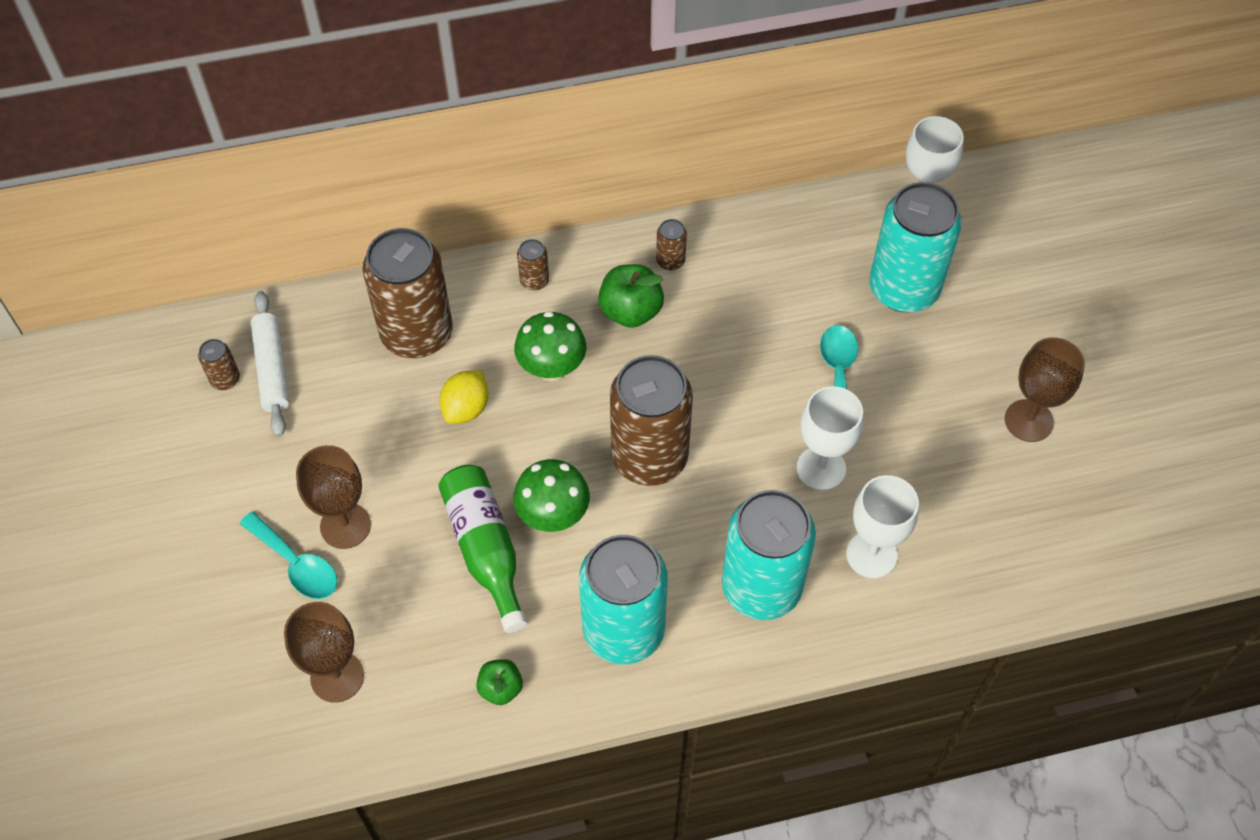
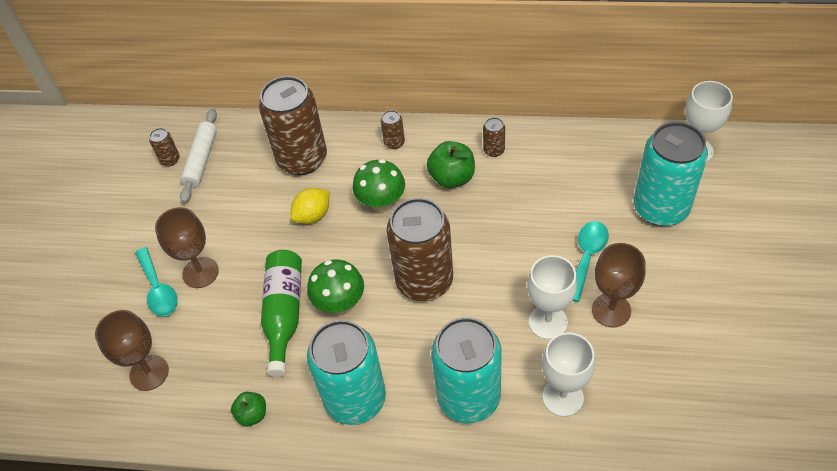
camera: 25 degrees right, 5 degrees down
(1028, 421) = (727, 329): brown goblet -> brown goblet (611, 310)

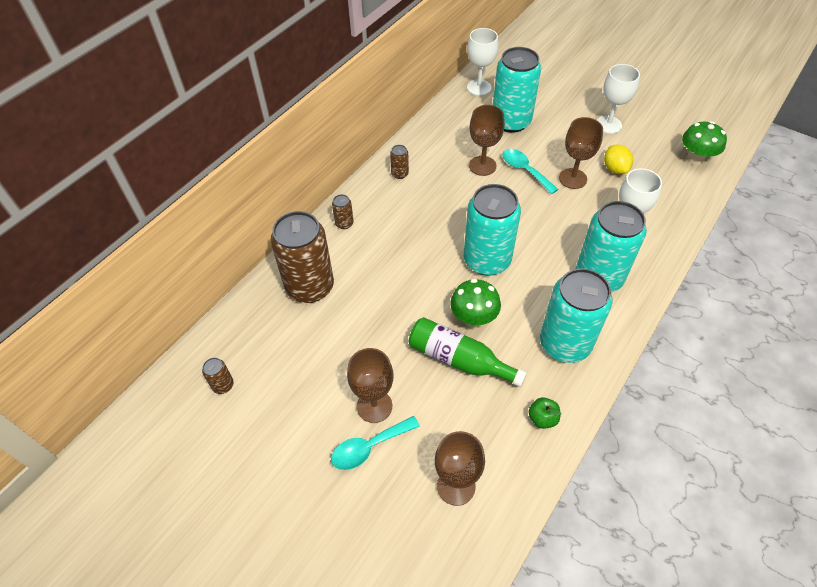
camera: 65 degrees left, 0 degrees up
(158, 289) = (369, 447): turquoise spoon -> turquoise spoon turned 150 degrees clockwise
(201, 160) = (246, 360): white rolling pin -> none
(313, 215) = (375, 302): yellow lemon -> yellow lemon (615, 169)
(381, 203) = (397, 255): green mushroom -> green mushroom (695, 159)
(424, 281) = (487, 260): brown can -> turquoise can
(452, 177) = (406, 206): green apple -> none
(548, 322) = (563, 211): white goblet -> white goblet (608, 125)
(563, 214) = (482, 166): none -> brown goblet

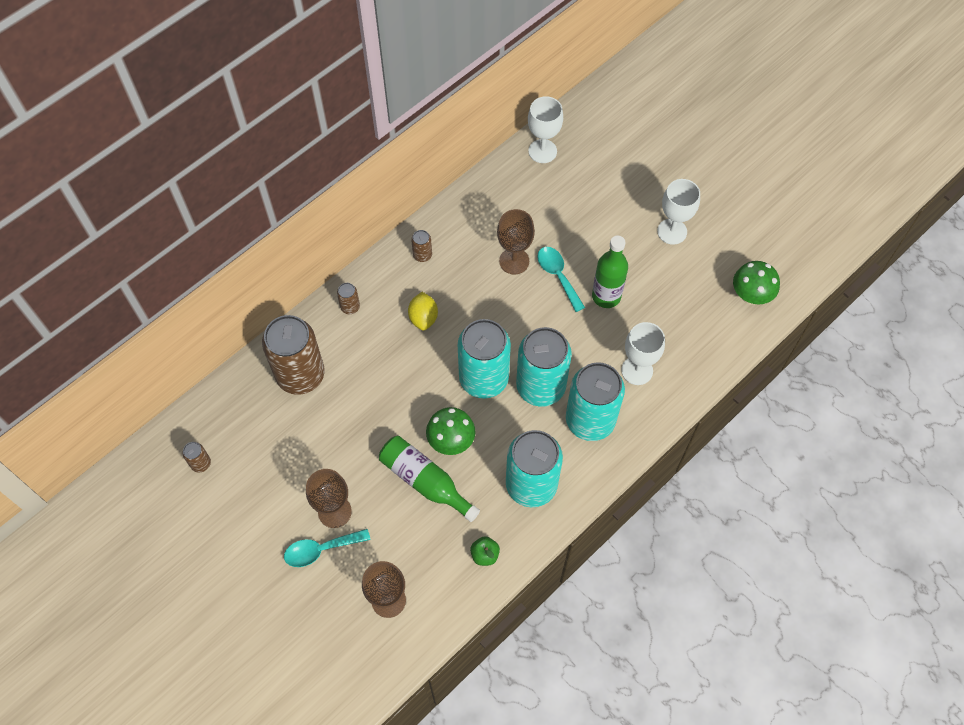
camera: 10 degrees right, 10 degrees up
(511, 122) = (563, 207): turquoise can -> turquoise can (540, 386)
(573, 178) = (606, 296): brown goblet -> green bottle
(615, 169) = (656, 292): yellow lemon -> yellow lemon (423, 318)

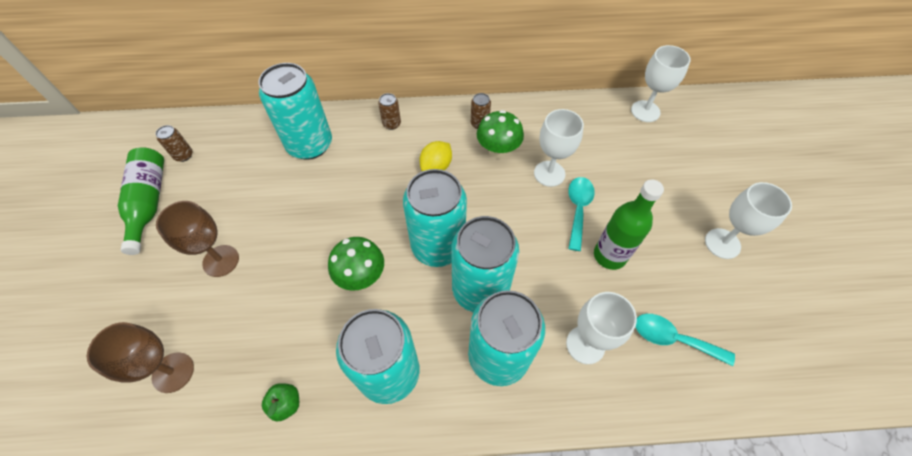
camera: 40 degrees right, 5 degrees down
(300, 375) = (310, 145): brown can -> turquoise can
(321, 549) = (178, 282): turquoise spoon -> turquoise spoon (673, 339)
(425, 481) = (308, 293): green bottle -> green bottle (149, 202)
(514, 261) = (549, 173): brown goblet -> white goblet
(750, 296) = (771, 361): green mushroom -> green mushroom (498, 151)

